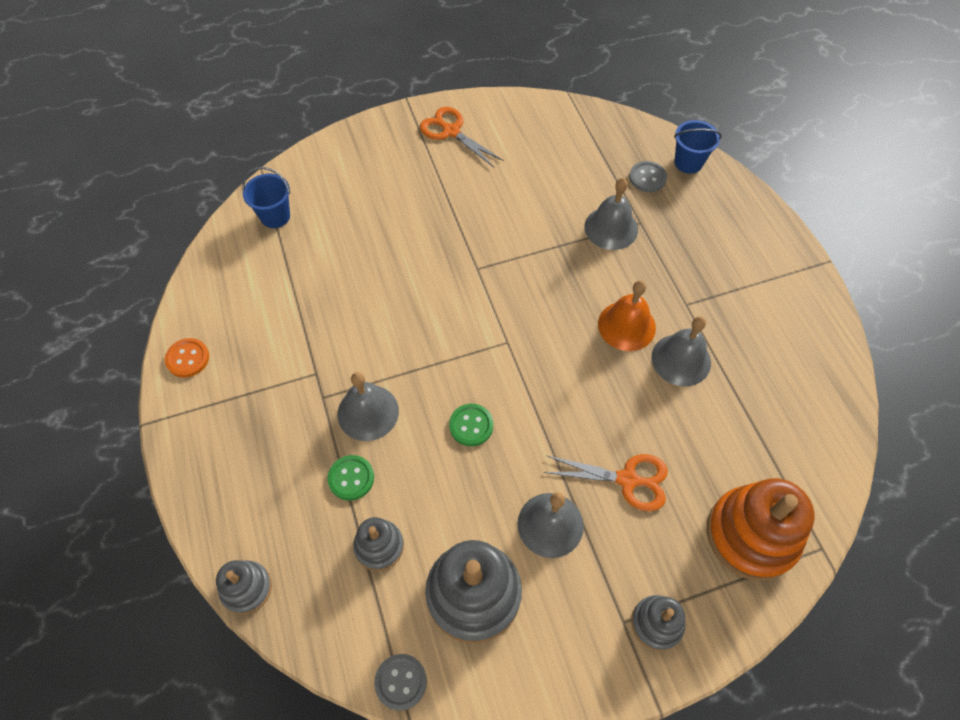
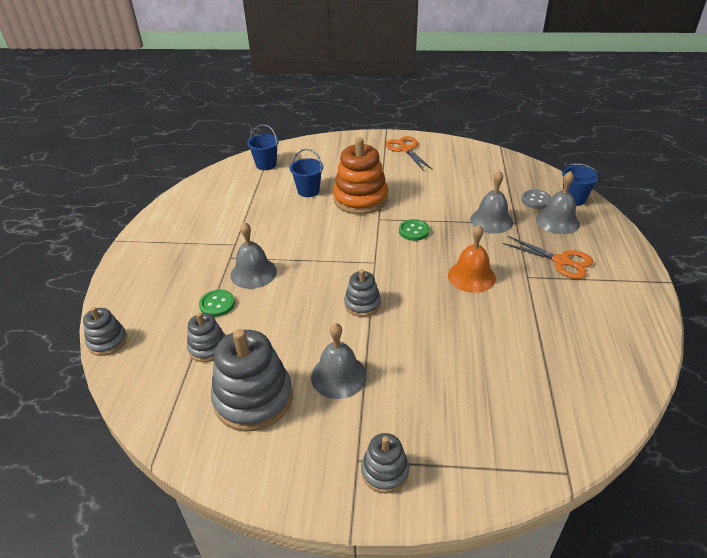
camera: 25 degrees right, 20 degrees down
(187, 358) = (164, 217): orange button -> none
(361, 248) = (308, 191): none -> blue bucket
(401, 682) = (164, 433): grey button -> none
(471, 425) = (318, 300): green button -> green button (414, 231)
(525, 412) = (362, 304): none -> grey stacking toy
(628, 480) = (417, 368): orange scissors -> orange scissors (561, 261)
(681, 360) = (504, 308): grey bell -> grey bell (557, 221)
(751, 535) = (504, 439): orange stacking toy -> orange stacking toy (360, 199)

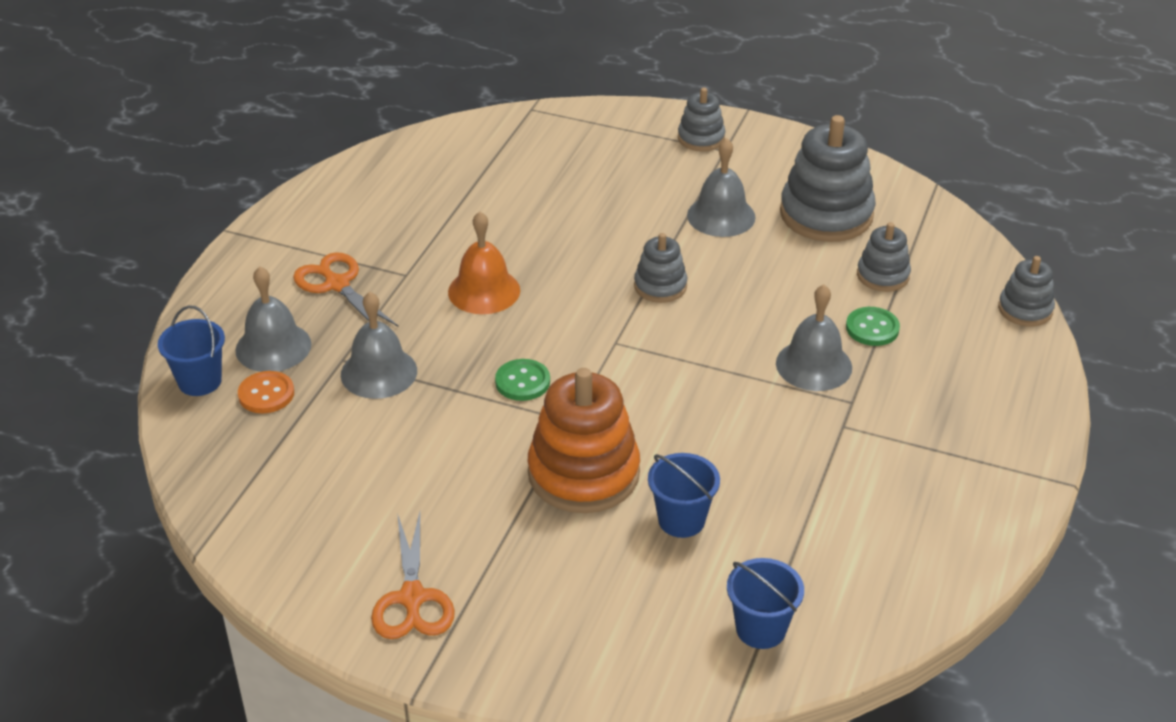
camera: 165 degrees left, 0 degrees up
(536, 200) = (266, 394): grey button -> orange button

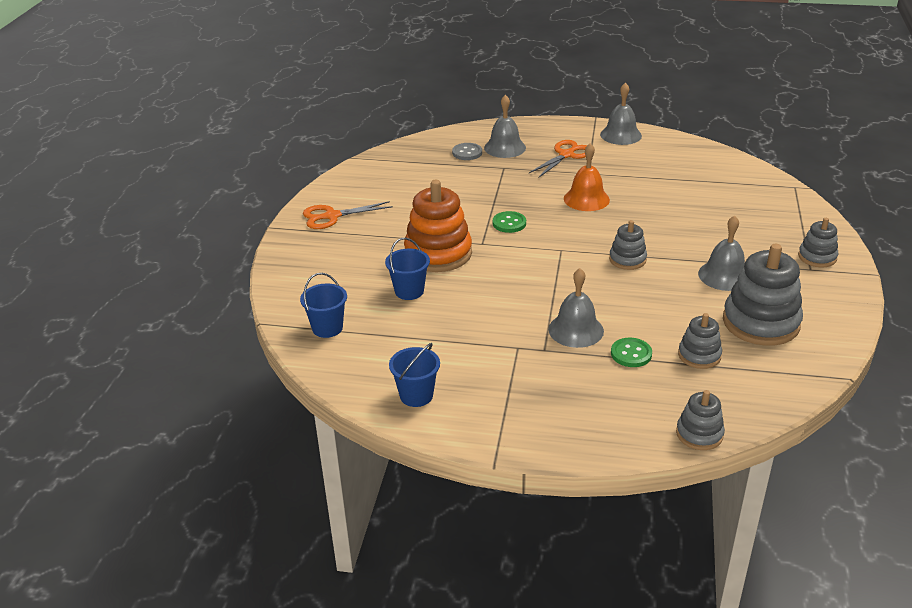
camera: 80 degrees right, 5 degrees down
(200, 381) = (469, 135): blue bucket -> blue bucket (416, 395)
(266, 394) = (467, 153): orange button -> grey button
(379, 372) = (497, 179): grey bell -> grey bell (621, 135)

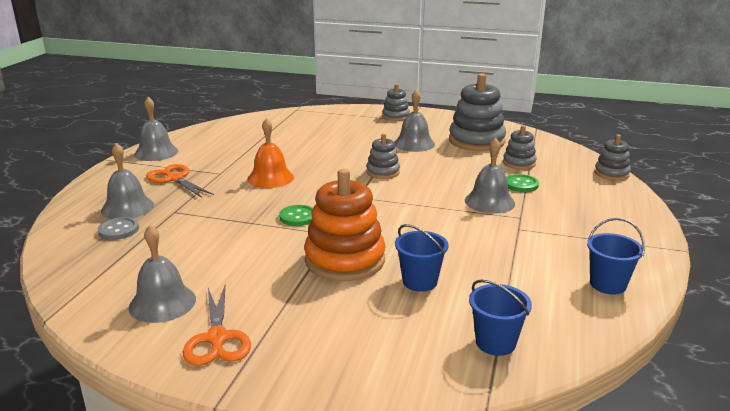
camera: 85 degrees left, 10 degrees down
(371, 190) = (162, 303): none -> grey bell

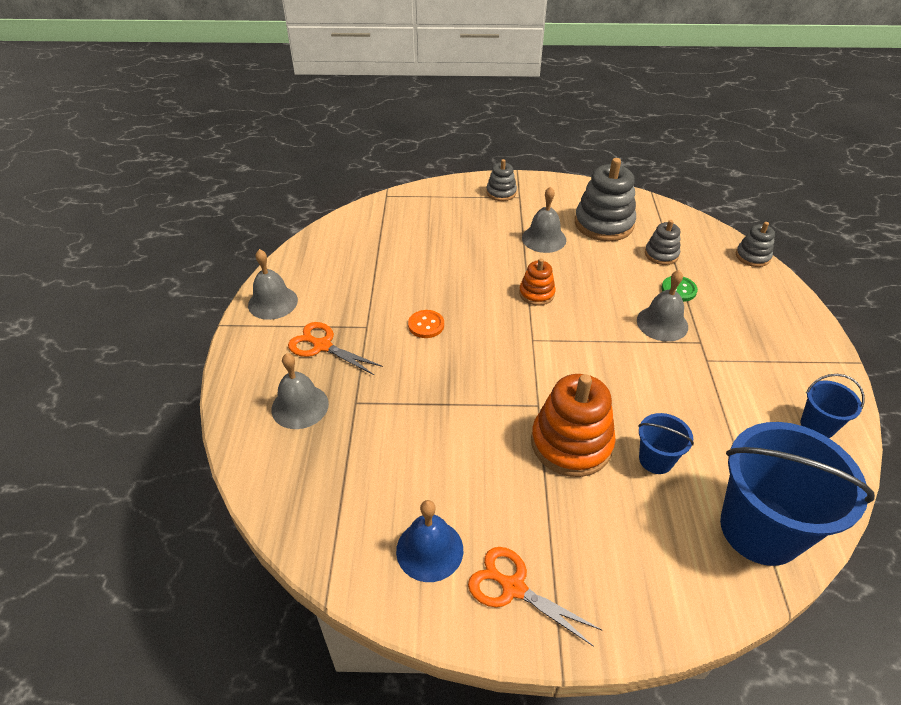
camera: 15 degrees left, 20 degrees up
(118, 230) = (313, 446): grey button -> none
(162, 303) = (429, 550): grey bell -> blue bell
(217, 338) = (513, 587): orange scissors -> orange scissors turned 150 degrees clockwise
(270, 178) = (426, 325): orange bell -> orange button
(298, 217) = (490, 385): green button -> none
(383, 172) = (536, 293): grey stacking toy -> orange stacking toy
(495, 343) = (760, 529): blue bucket -> blue bucket, size x2.13

